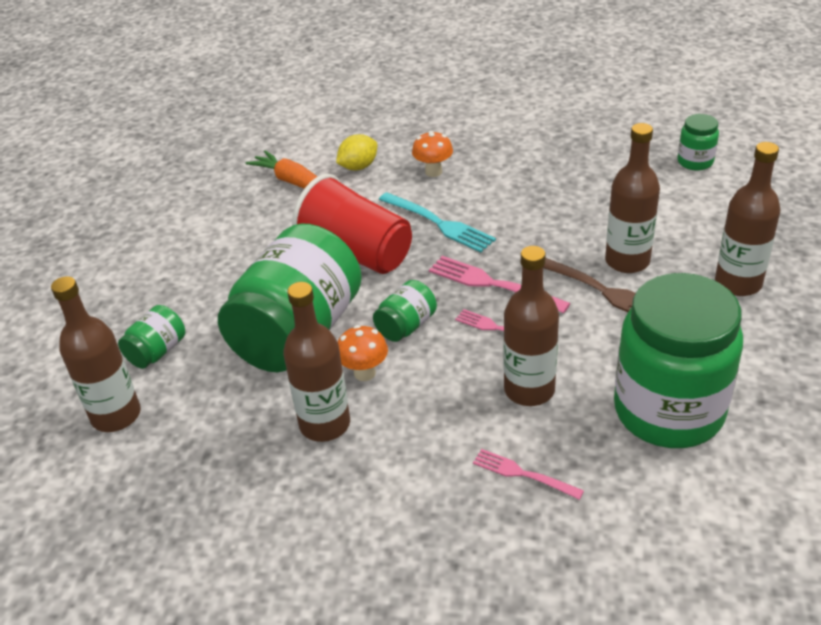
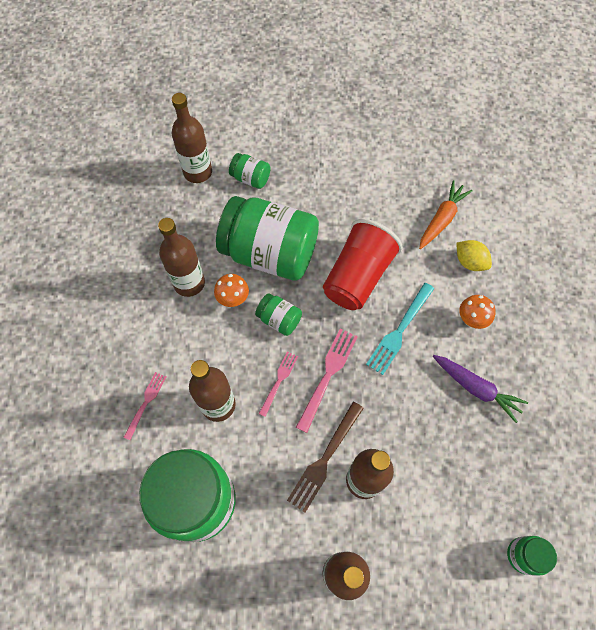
camera: 80 degrees right, 25 degrees up
(517, 175) = (476, 388): none -> purple carrot

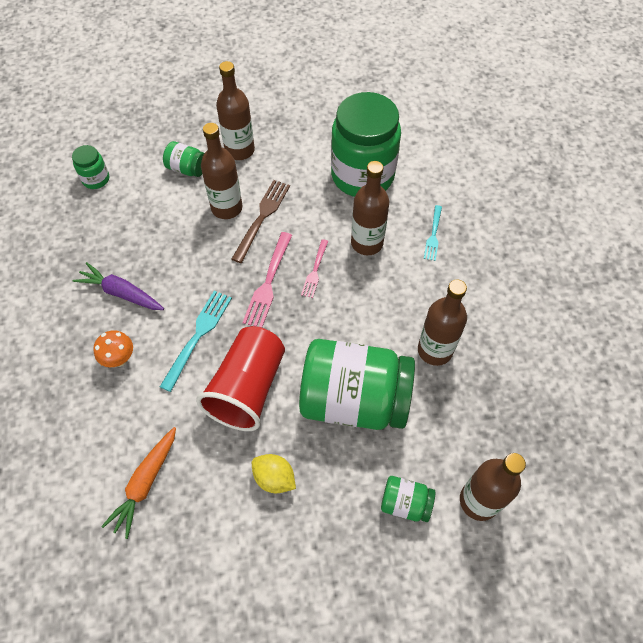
camera: 170 degrees right, 5 degrees down
(146, 403) = (433, 235): pink fork -> turquoise fork
(233, 299) = (381, 340): orange mushroom -> none
(279, 320) = (327, 327): green jar -> green jar (187, 169)
(469, 262) = (114, 428): yellow lemon -> yellow lemon (274, 478)

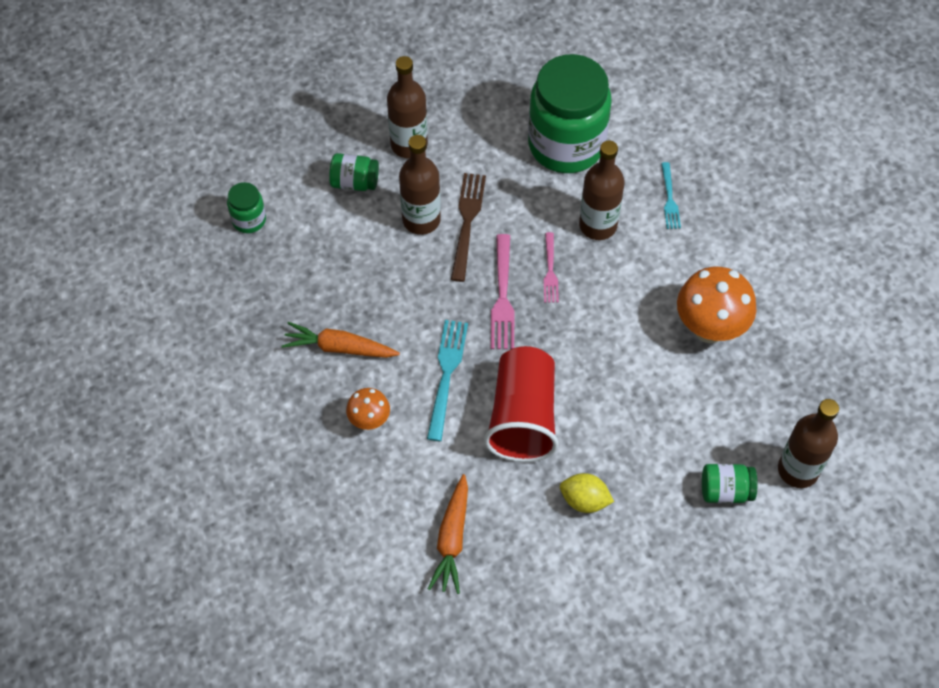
camera: 15 degrees left, 0 degrees up
(121, 293) = (339, 348): purple carrot -> orange carrot
(354, 399) = (640, 401): green jar -> none
(435, 350) = (709, 328): brown bottle -> orange mushroom

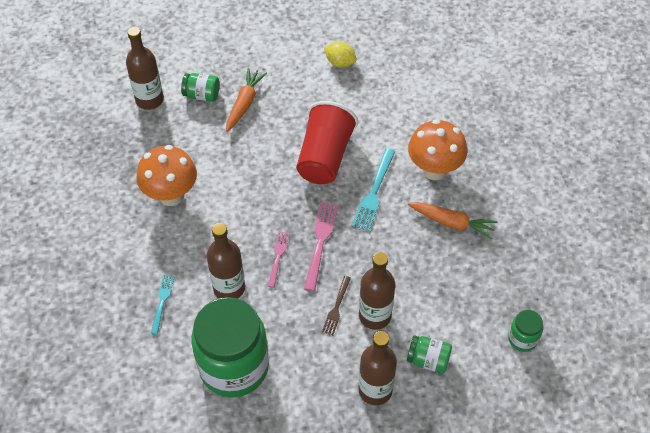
camera: 170 degrees left, 5 degrees down
(369, 420) = (434, 170): orange mushroom -> orange mushroom, size x1.84
(452, 539) = (387, 93): orange carrot -> orange carrot (244, 103)
(467, 222) = (336, 307): brown fork -> brown fork, size x0.62
(584, 500) = (296, 102): yellow lemon -> yellow lemon (340, 63)

